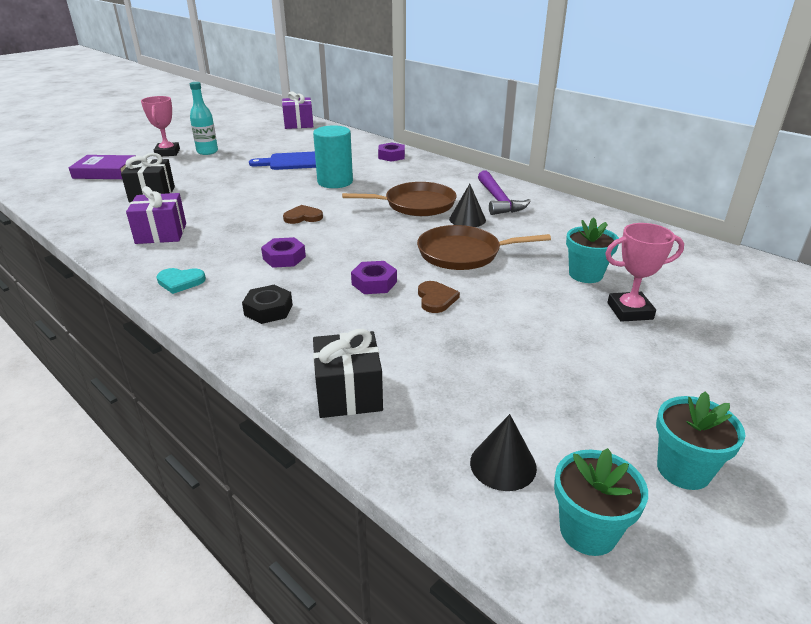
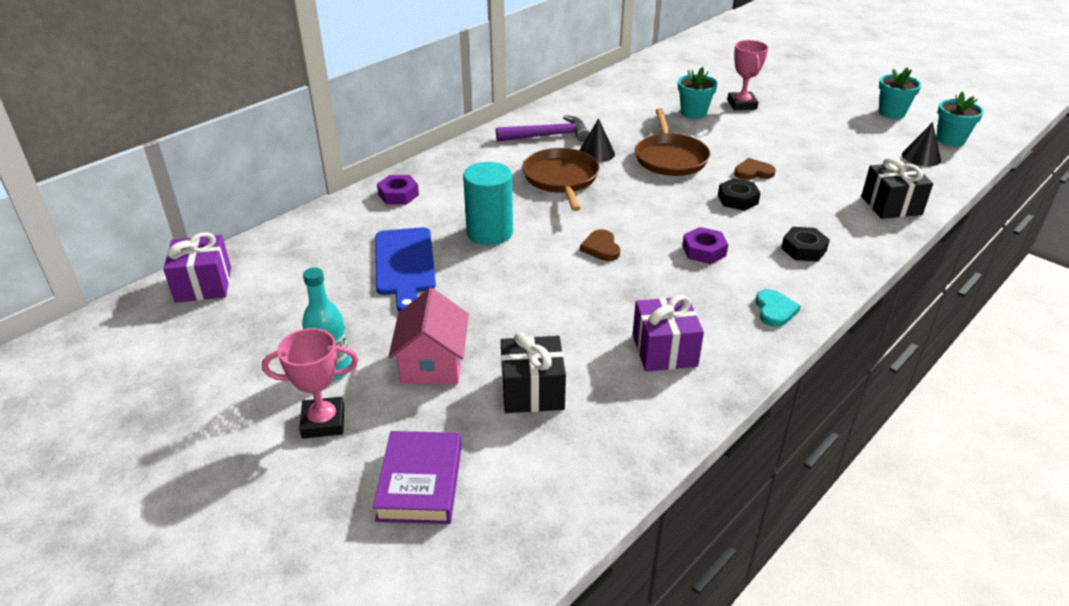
camera: 90 degrees left, 5 degrees up
(197, 171) = (432, 363): none -> pink house
(374, 283) = (737, 199): purple nut -> black nut

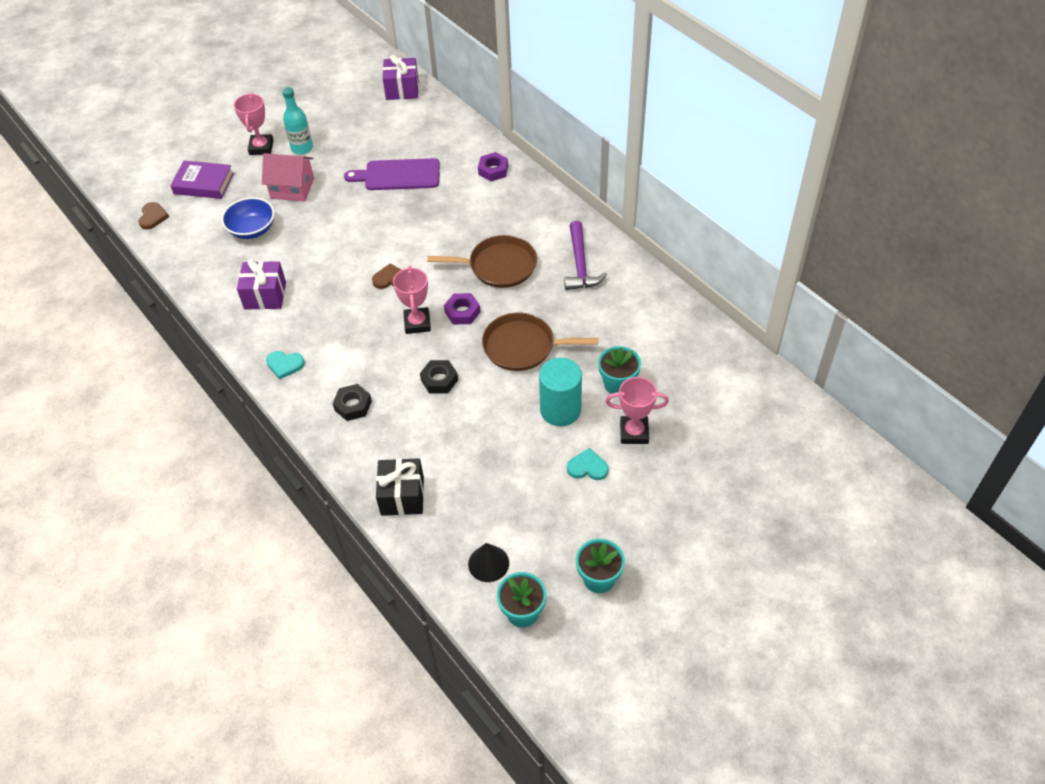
camera: 100 degrees right, 15 degrees up
(405, 265) = (398, 175): blue cutting board -> purple cutting board
(490, 232) = (427, 219): turquoise cylinder -> turquoise cylinder (560, 410)
(532, 391) = (252, 229): black gift -> blue bowl
(596, 153) = (541, 294): black cone -> none
(664, 221) = (417, 323): none -> pink trophy
(704, 251) = (369, 340): purple nut -> purple nut (462, 312)
(753, 172) = (485, 404): brown heart -> brown heart (153, 217)
(791, 121) = (587, 467): none -> turquoise heart

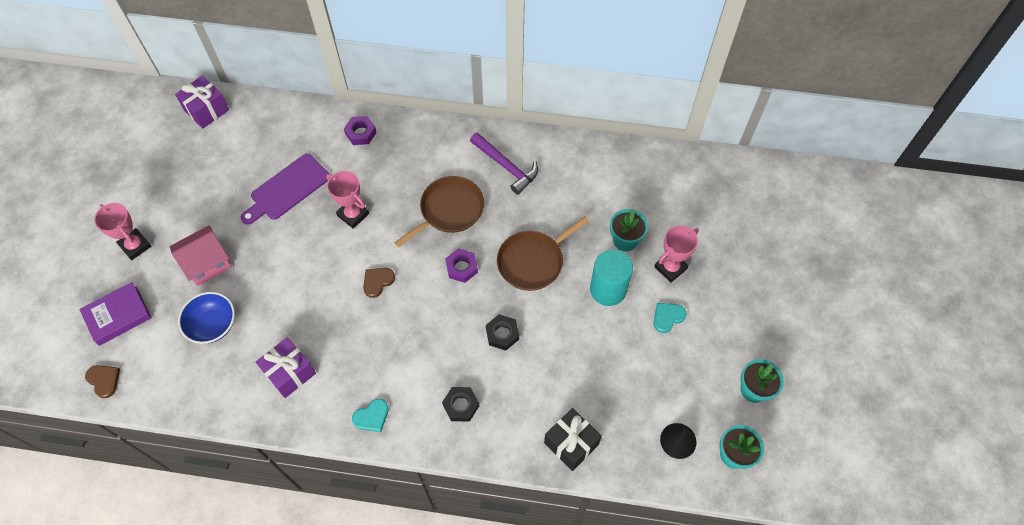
camera: 45 degrees left, 10 degrees up
(302, 148) = (175, 221): turquoise bottle -> none
(417, 323) = (437, 302): pink trophy -> pink trophy (353, 215)

